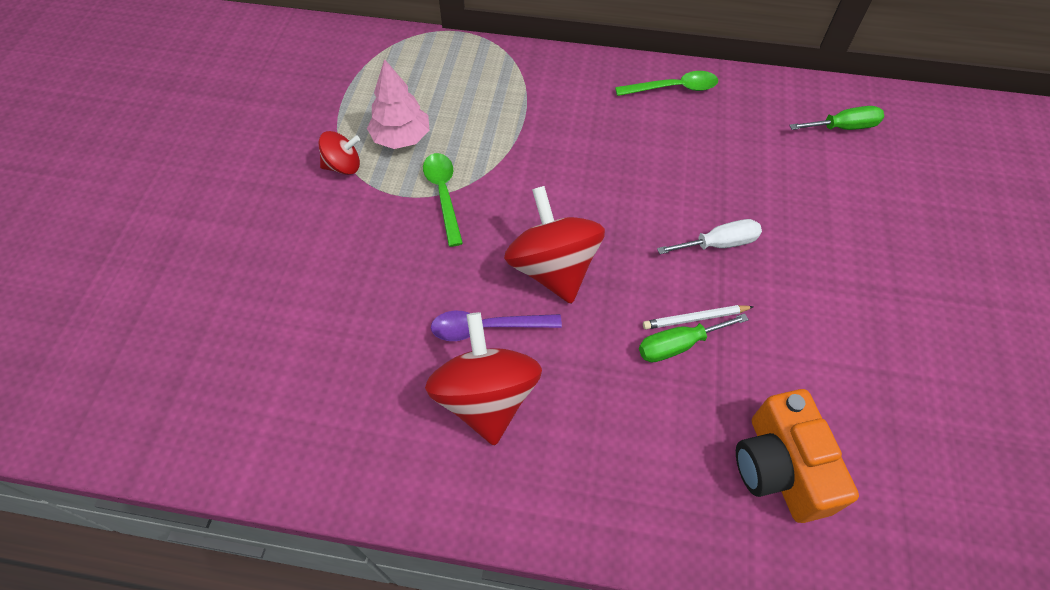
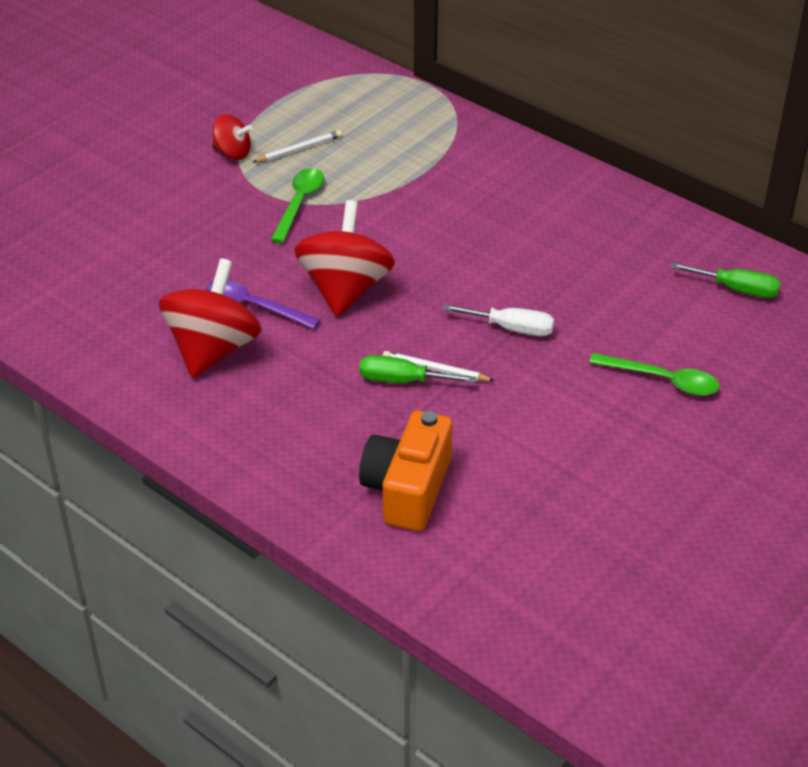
camera: 30 degrees right, 15 degrees down
(401, 138) = (299, 149): pink tree -> white pencil
(673, 88) = (592, 198): green spoon -> green spoon (663, 380)

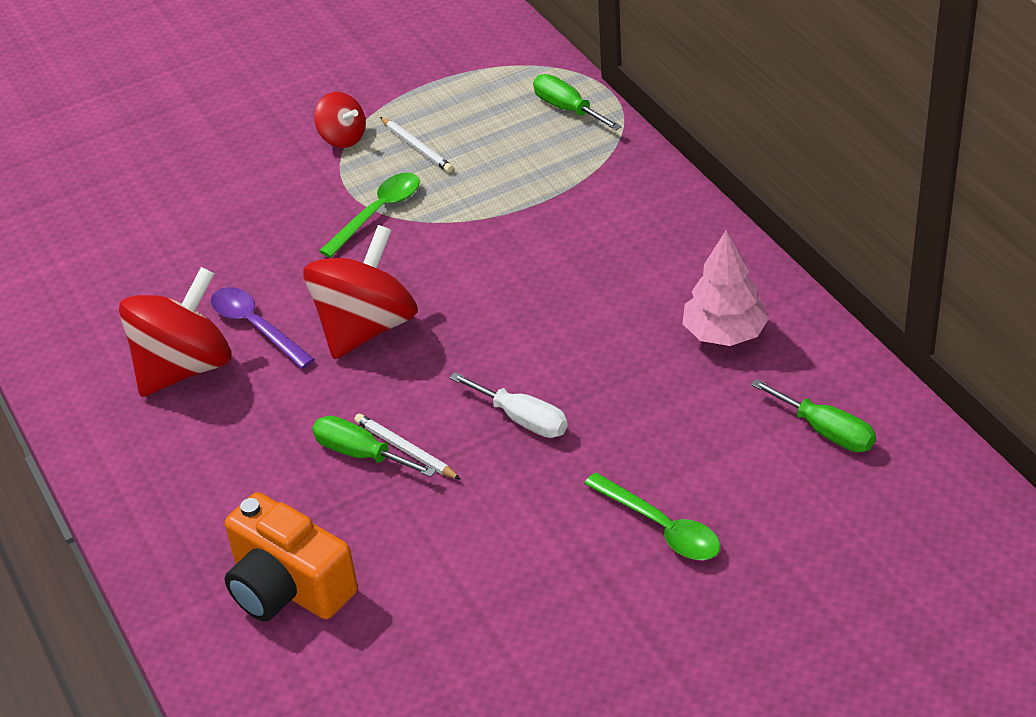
camera: 25 degrees right, 0 degrees up
(299, 149) = (417, 147): white pencil -> white pencil turned 60 degrees clockwise
(402, 102) = (567, 109): none -> green screwdriver
(407, 489) = (288, 587): orange camera -> orange camera turned 90 degrees counterclockwise
(623, 238) = (724, 334): none -> pink tree

